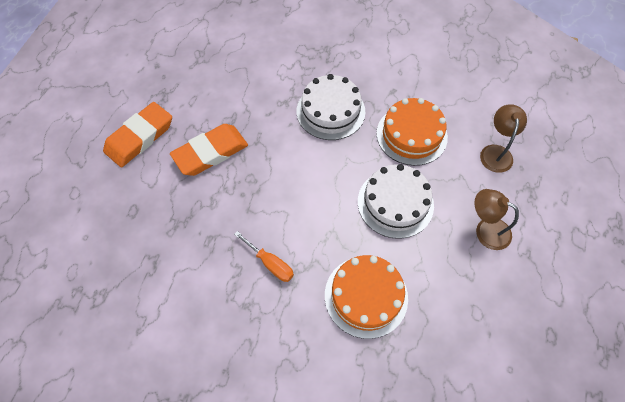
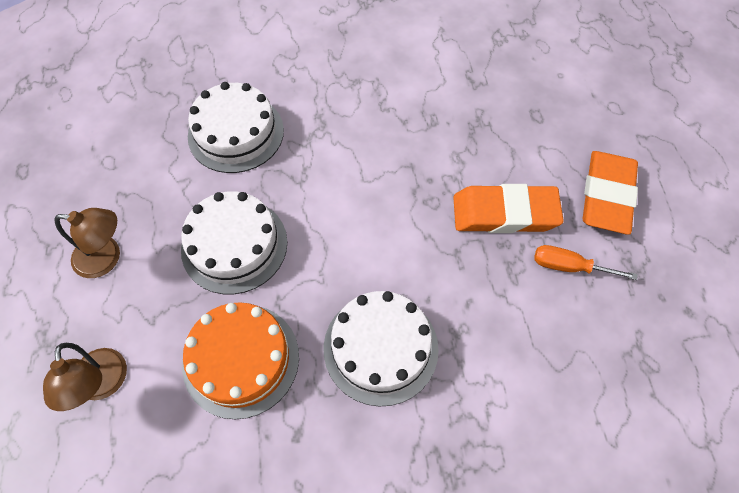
camera: 155 degrees right, 0 degrees up
(210, 152) = (505, 213): orange eraser -> orange eraser turned 60 degrees clockwise
(270, 263) = (353, 124): orange screwdriver -> orange screwdriver (569, 266)
(366, 296) = (236, 133): orange cake -> white cake

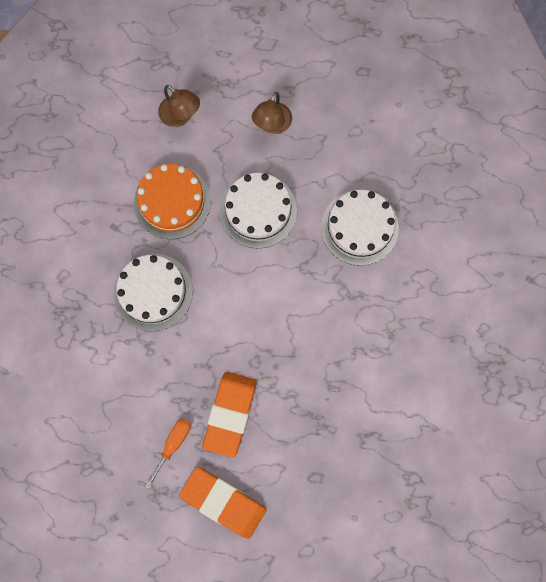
camera: 105 degrees right, 15 degrees up
(101, 385) = (180, 116): brown lamp -> brown lamp turned 135 degrees counterclockwise

